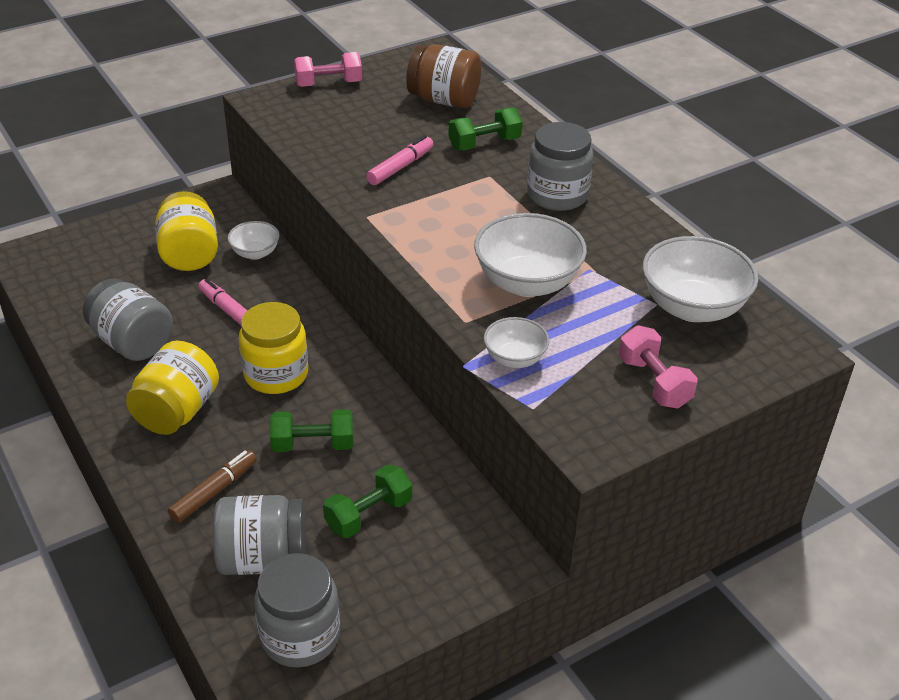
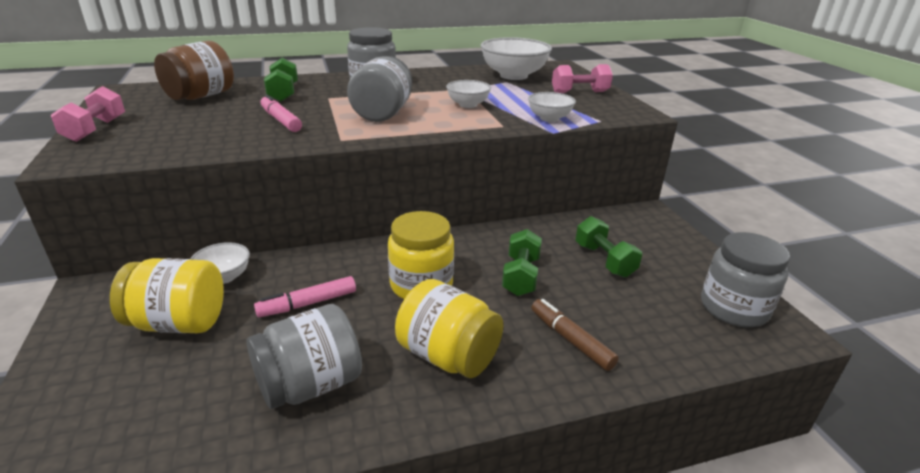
camera: 75 degrees left, 10 degrees down
(263, 558) = (653, 318): grey jar -> grey jar (383, 113)
(527, 283) = (468, 105): white bowl -> white bowl, size x0.55

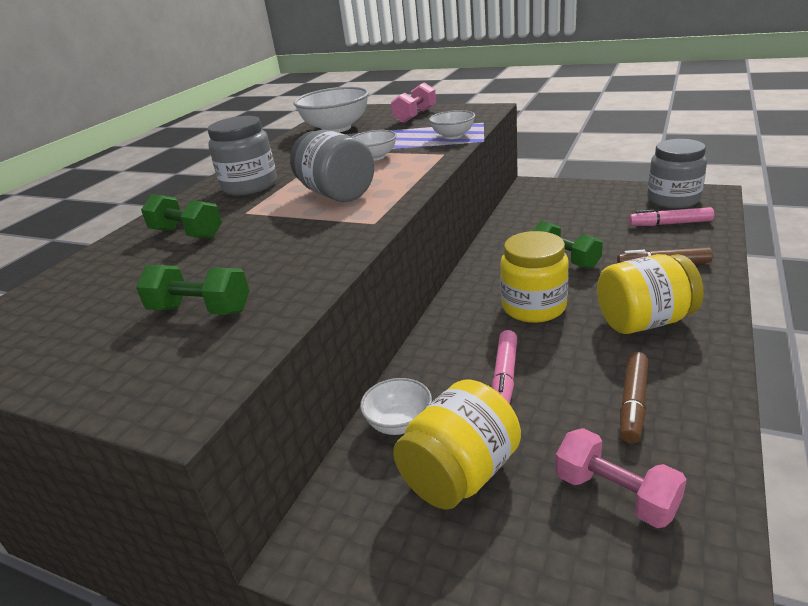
camera: 45 degrees left, 0 degrees up
(95, 130) = (89, 378): pink dumbbell -> pink dumbbell (615, 494)
(201, 96) = (98, 286): brown jar -> none
(281, 120) = (271, 246): pink marker -> pink marker (670, 224)
(310, 384) = (633, 403): grey jar -> brown marker
(604, 260) = (577, 221): green dumbbell -> green dumbbell (200, 310)

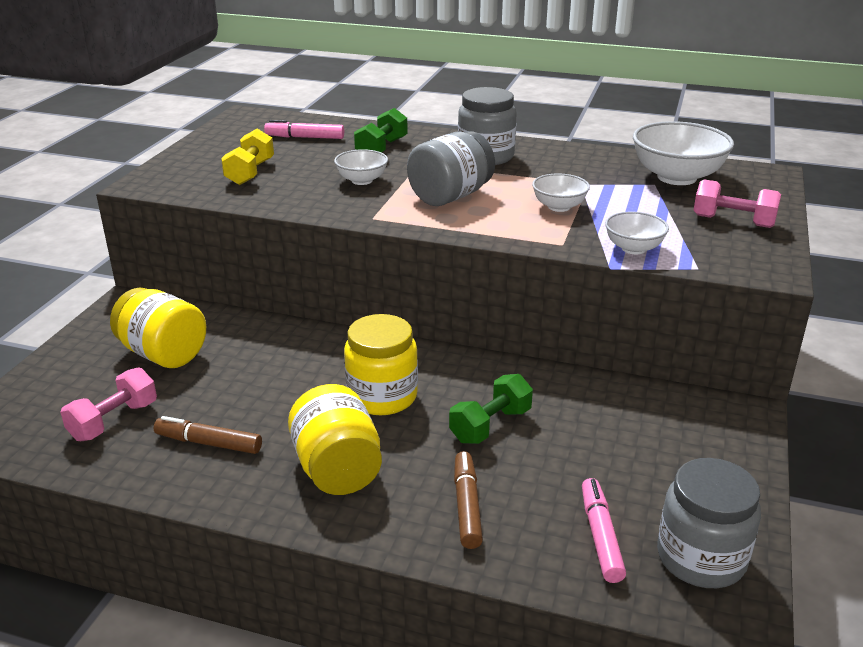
camera: 80 degrees right, 0 degrees up
(200, 310) = (250, 172): green dumbbell -> yellow dumbbell
(399, 423) = (227, 326): white bowl -> white bowl (362, 180)
(505, 376) = (269, 375): pink marker -> pink marker (305, 137)

